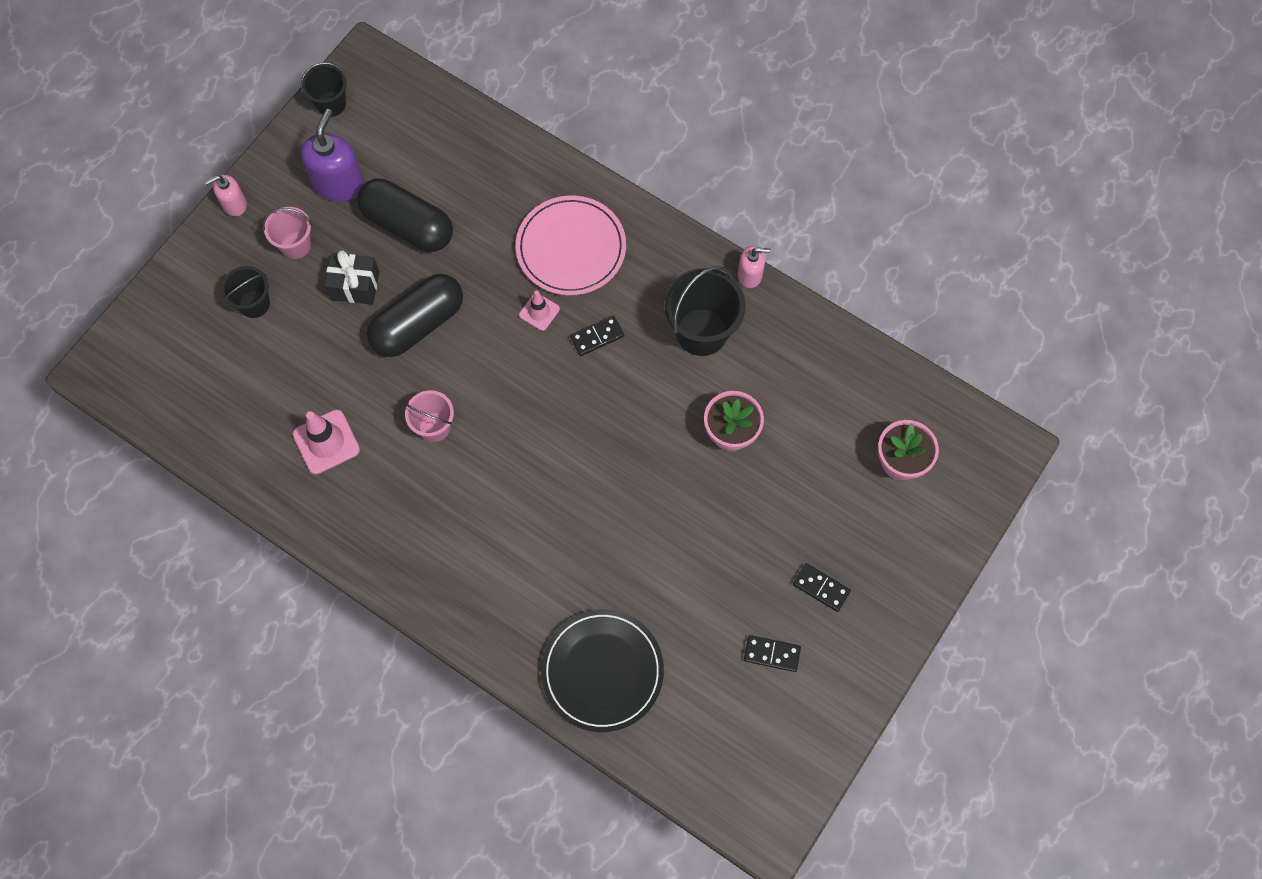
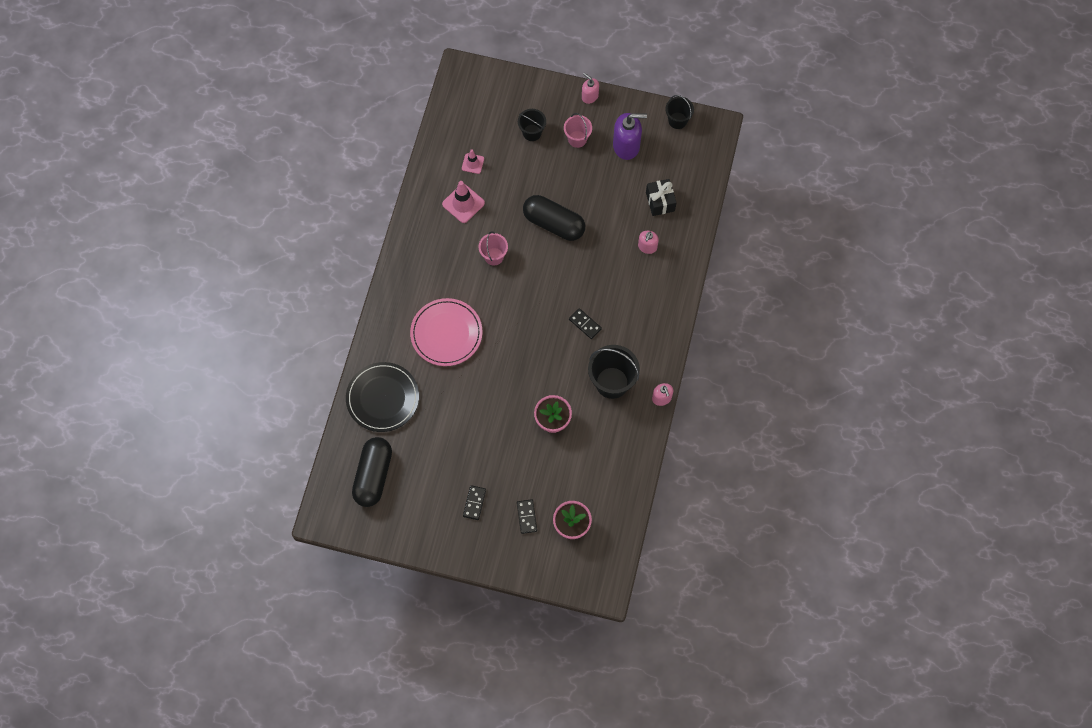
camera: 70 degrees right, 0 degrees up
(355, 285) = (564, 180): black gift -> black gift (660, 201)
(408, 225) = (615, 194): black capsule -> black capsule (373, 475)
(511, 212) = (647, 247): none -> pink soap dispenser
(539, 312) = (588, 286): pink traffic cone -> pink traffic cone (473, 163)
(571, 248) = (637, 289): pink plate -> pink plate (446, 333)
(772, 654) = (424, 487): black domino -> black domino (526, 517)

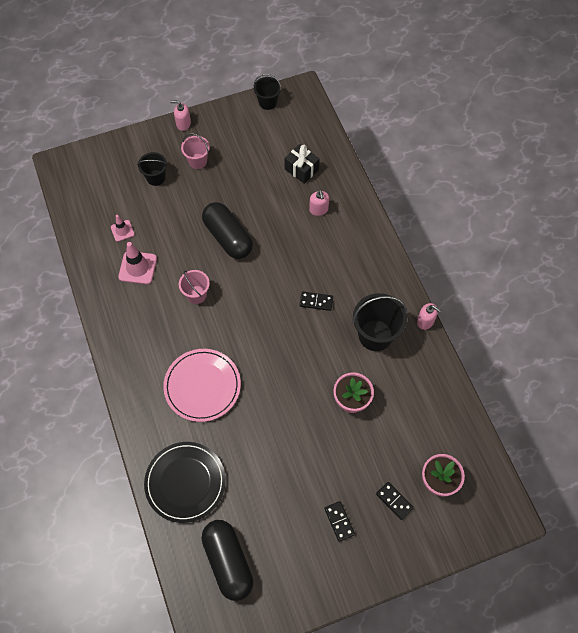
camera: 35 degrees left, 5 degrees down
(554, 223) = (228, 237): black capsule -> black capsule turned 60 degrees clockwise
(626, 146) = (241, 143): purple soap dispenser -> none

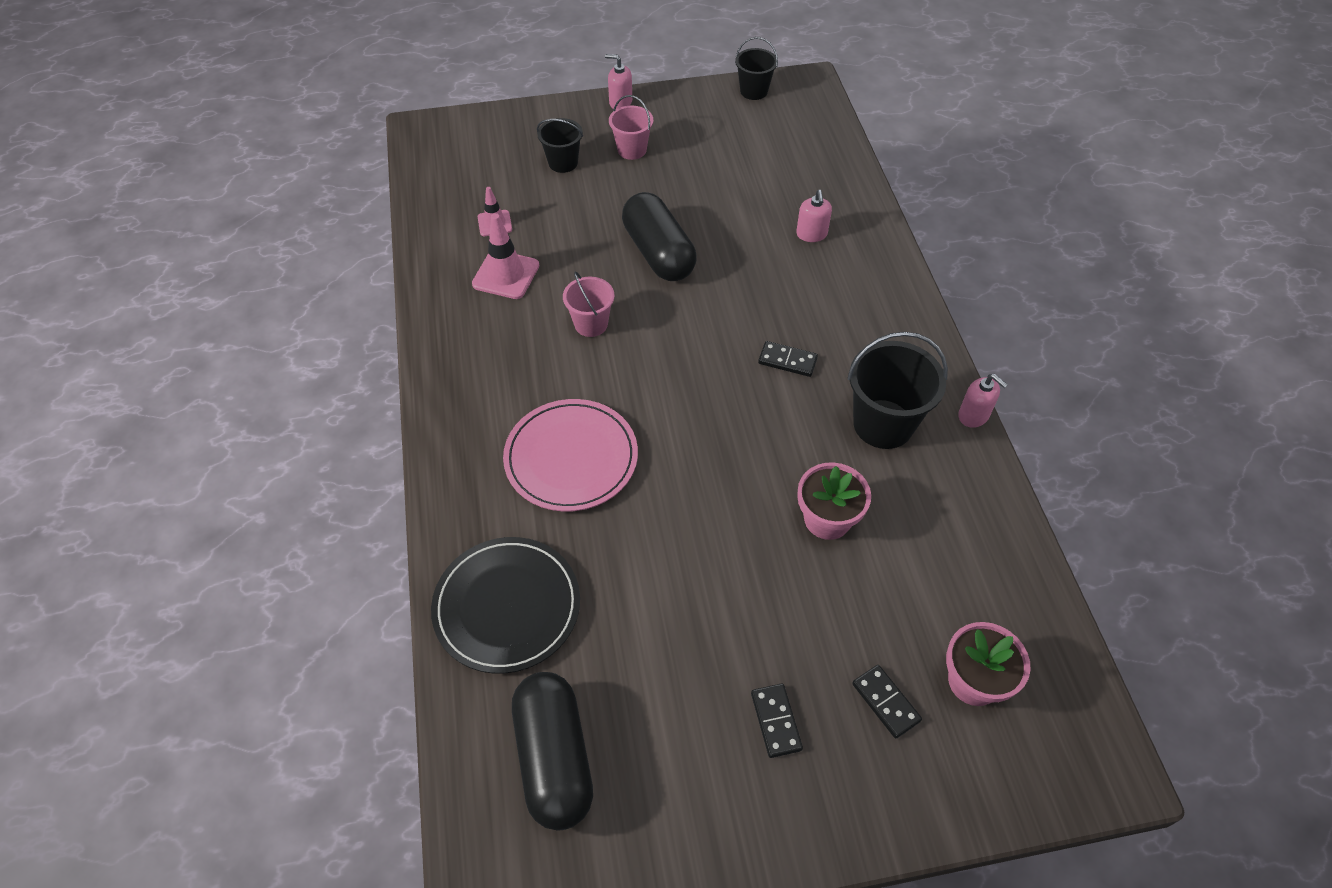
camera: 10 degrees right, 10 degrees down
(301, 169) = (792, 179): black gift -> none

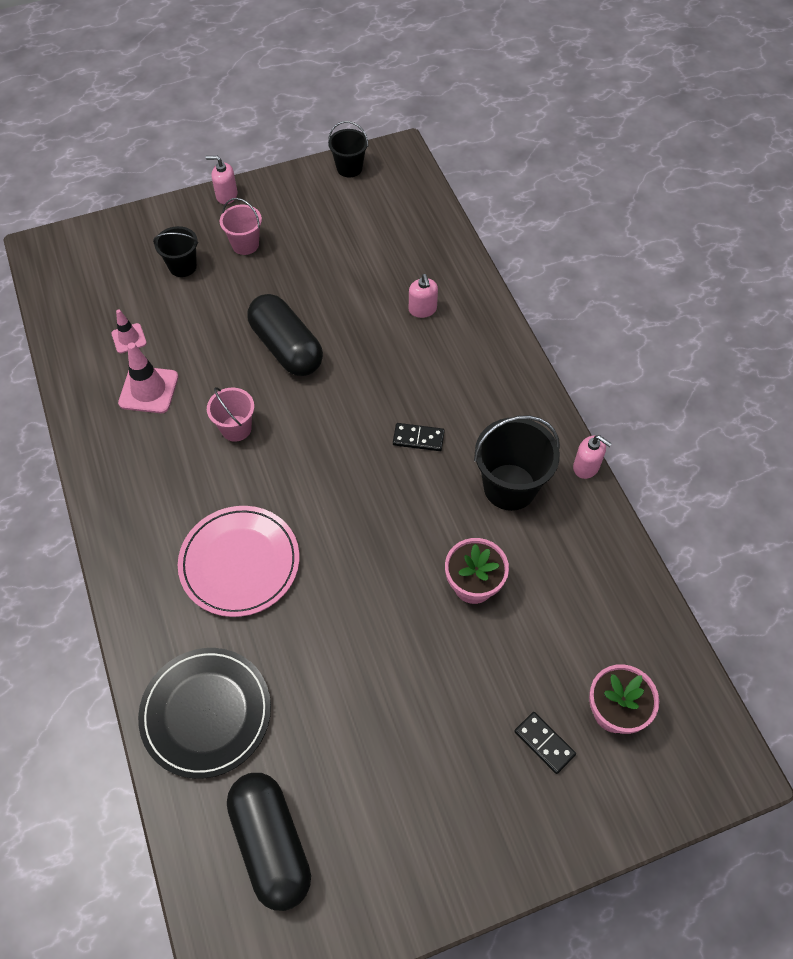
camera: 10 degrees left, 5 degrees up
(776, 721) = (455, 776): black domino -> none

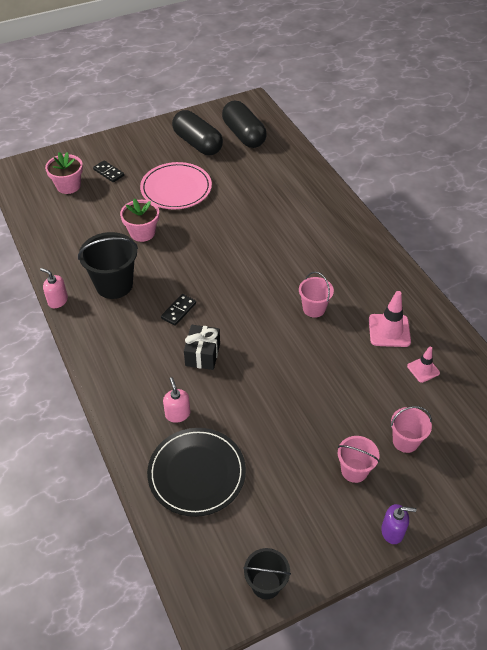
camera: 175 degrees right, 10 degrees down
(182, 266) = (405, 441): black bucket -> pink bucket
(206, 713) = (288, 173): black plate -> black plate (196, 473)
(226, 195) = (392, 531): pink soap dispenser -> purple soap dispenser
(239, 563) = (288, 234): pink plate -> pink plate (176, 188)
(286, 348) = (290, 371): black capsule -> black capsule (197, 143)
(390, 375) = (202, 354): none -> black gift
(418, 438) = (178, 311): black domino -> black domino turned 60 degrees counterclockwise

